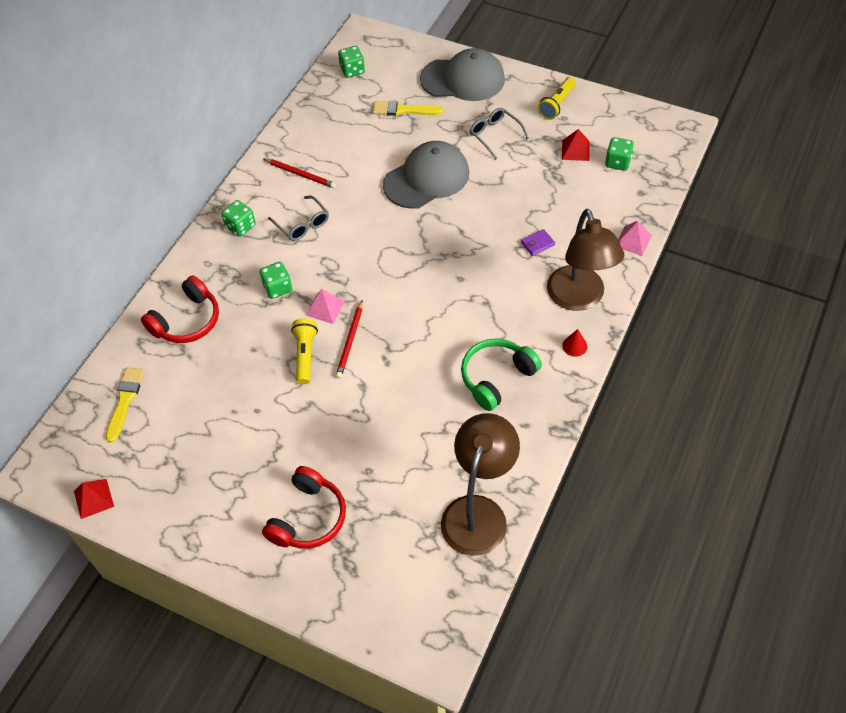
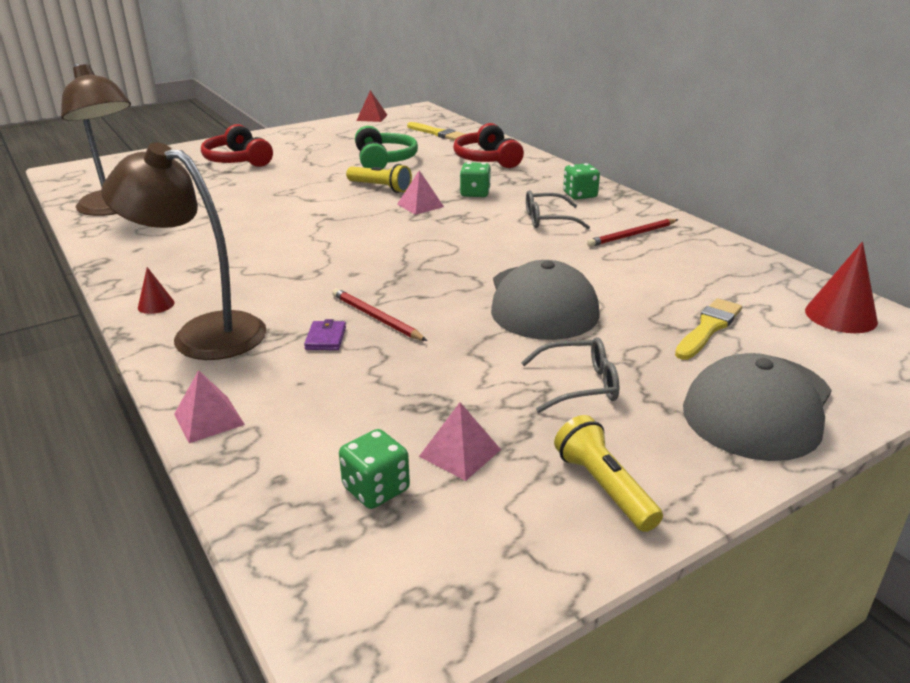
camera: 120 degrees right, 25 degrees down
(350, 341) = (365, 206): red pencil -> red pencil (376, 318)
(352, 70) = (840, 316): green dice -> red cone
(496, 377) = (206, 253): green headphones -> green headphones (384, 160)
(575, 150) = (460, 452): red pyramid -> pink pyramid

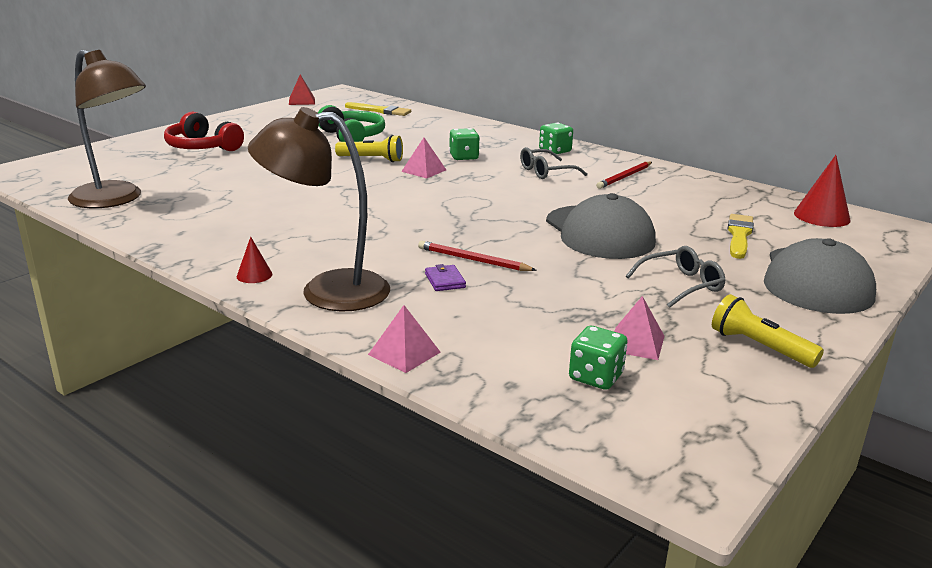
camera: 20 degrees left, 5 degrees down
(487, 159) = (447, 129): red headphones -> none

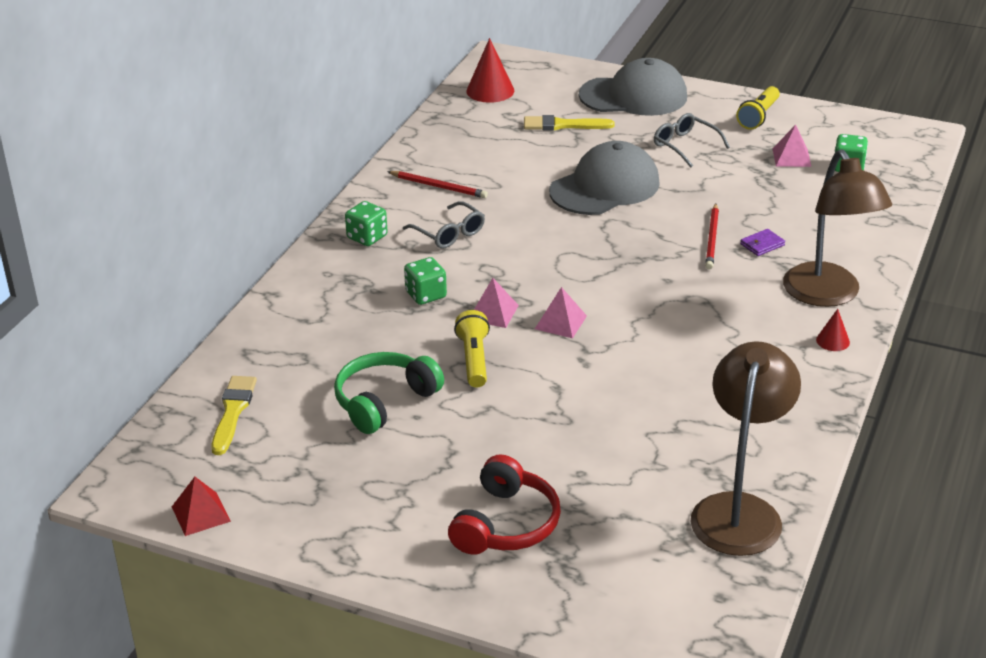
camera: 105 degrees left, 10 degrees up
(404, 353) = (885, 239): pink pyramid -> pink pyramid (560, 322)

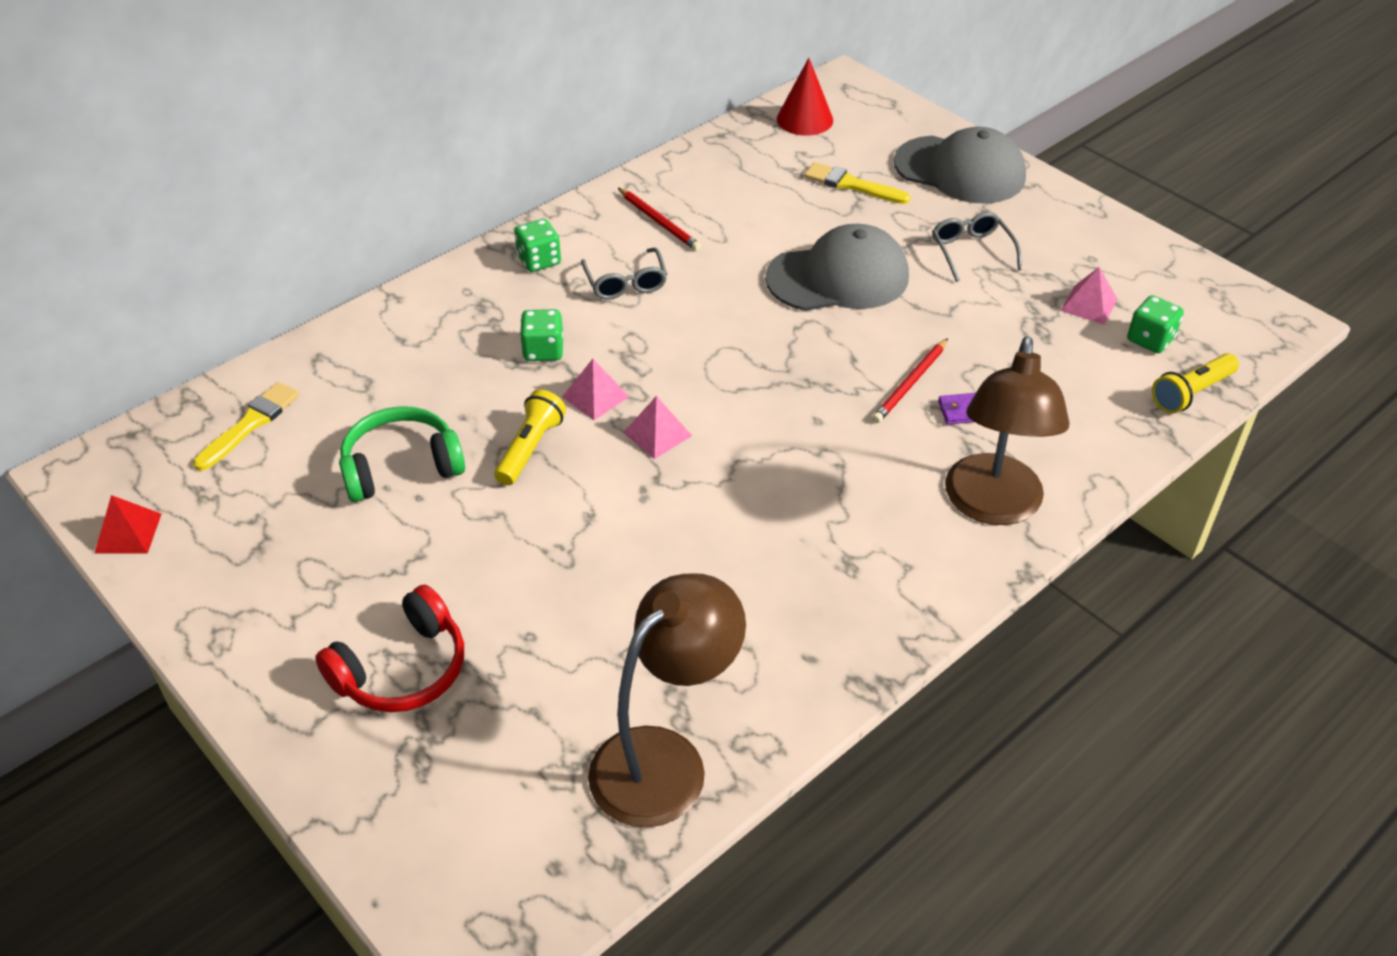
camera: 25 degrees right, 10 degrees up
(758, 116) = (1089, 238): yellow flashlight -> yellow flashlight (1191, 393)
(833, 341) = (951, 571): red cone -> none

